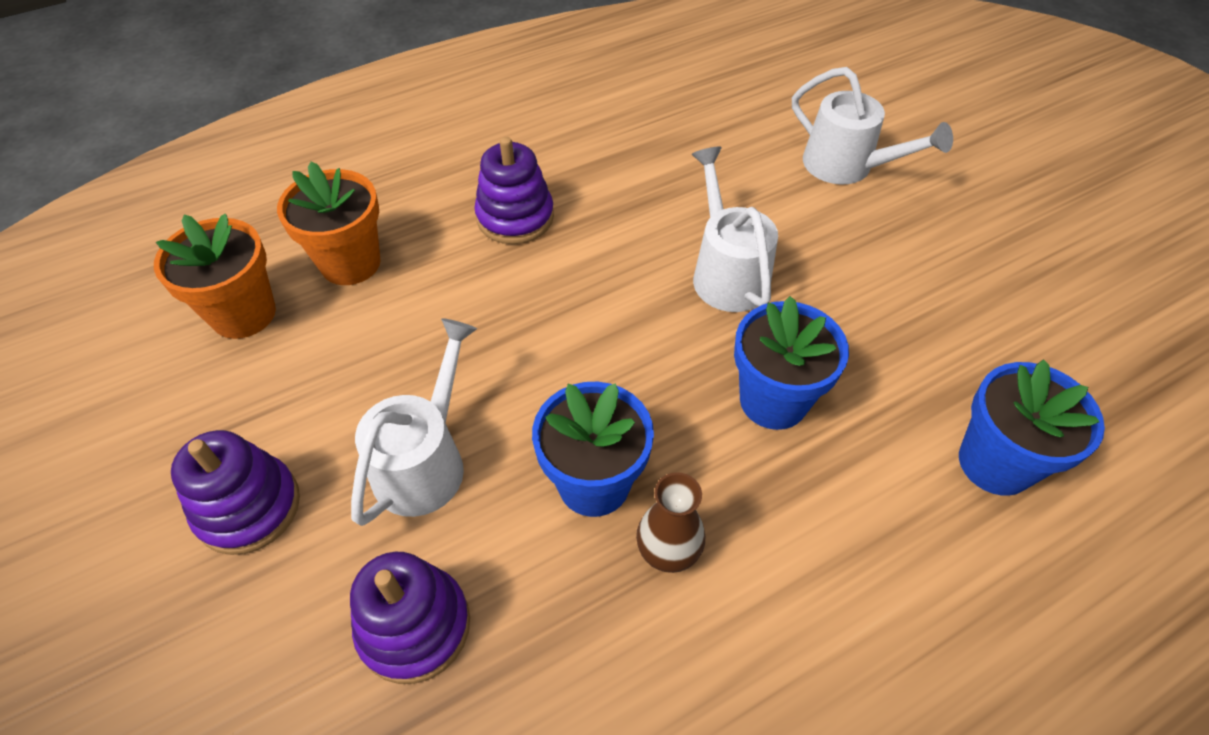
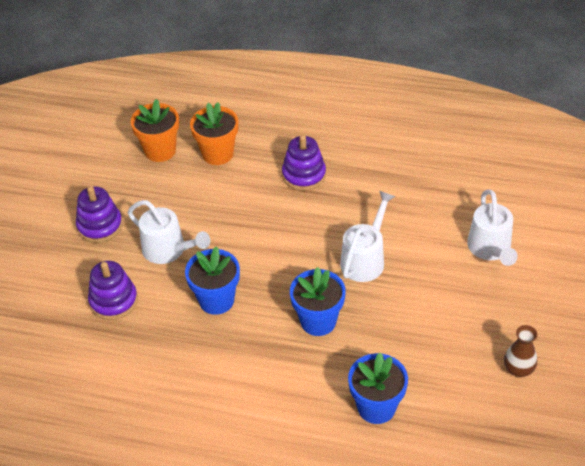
camera: 45 degrees right, 5 degrees down
(426, 460) = (169, 250): white watering can -> white watering can turned 60 degrees clockwise
(668, 550) = (216, 340): brown vase -> brown vase (518, 369)

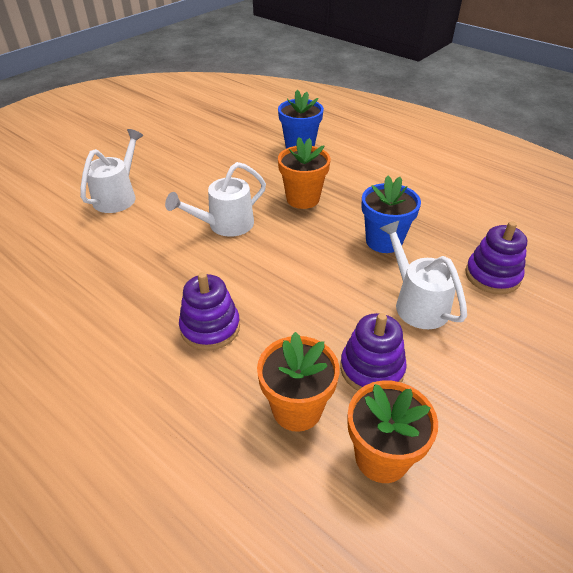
camera: 155 degrees left, 5 degrees down
(100, 226) = (500, 366): purple stacking toy -> purple stacking toy (372, 369)
(318, 321) = (303, 199): blue flower pot -> orange flower pot
(518, 369) = (190, 135): brown vase -> none

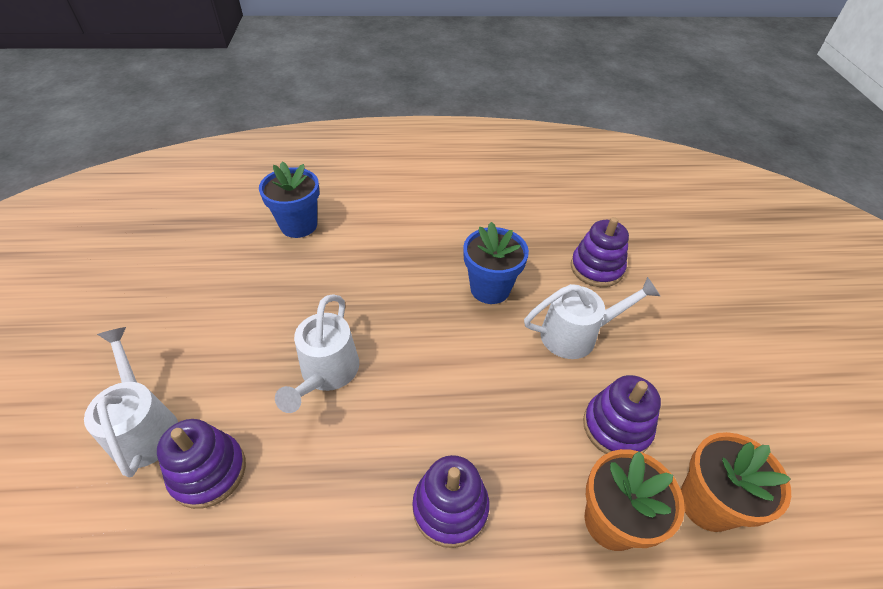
camera: 45 degrees left, 5 degrees up
(121, 231) = (208, 472): none -> purple stacking toy
(303, 199) = (371, 288): orange flower pot -> none
(416, 302) = (577, 334): white watering can -> white watering can turned 150 degrees clockwise

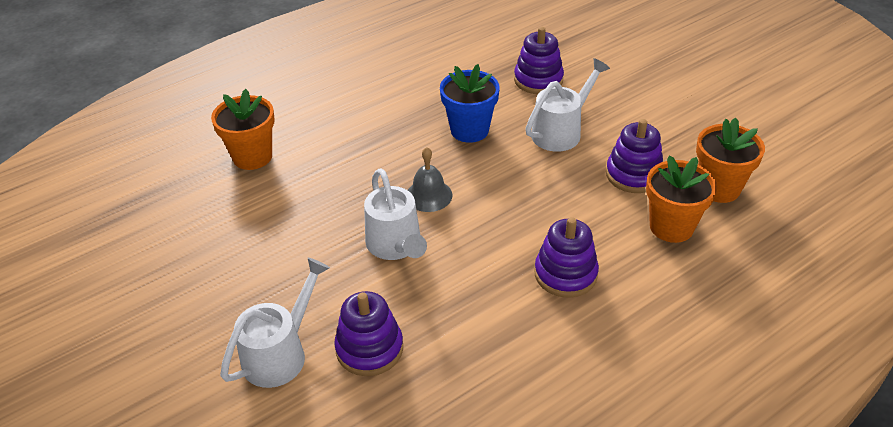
camera: 30 degrees left, 5 degrees down
(144, 426) = (281, 352): white watering can -> white watering can turned 90 degrees clockwise
(299, 225) = (252, 157): blue flower pot -> orange flower pot
(398, 337) = (429, 195): none -> grey bell

